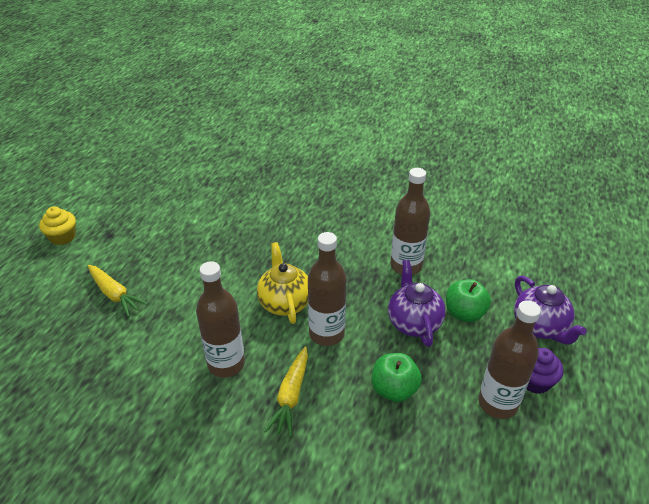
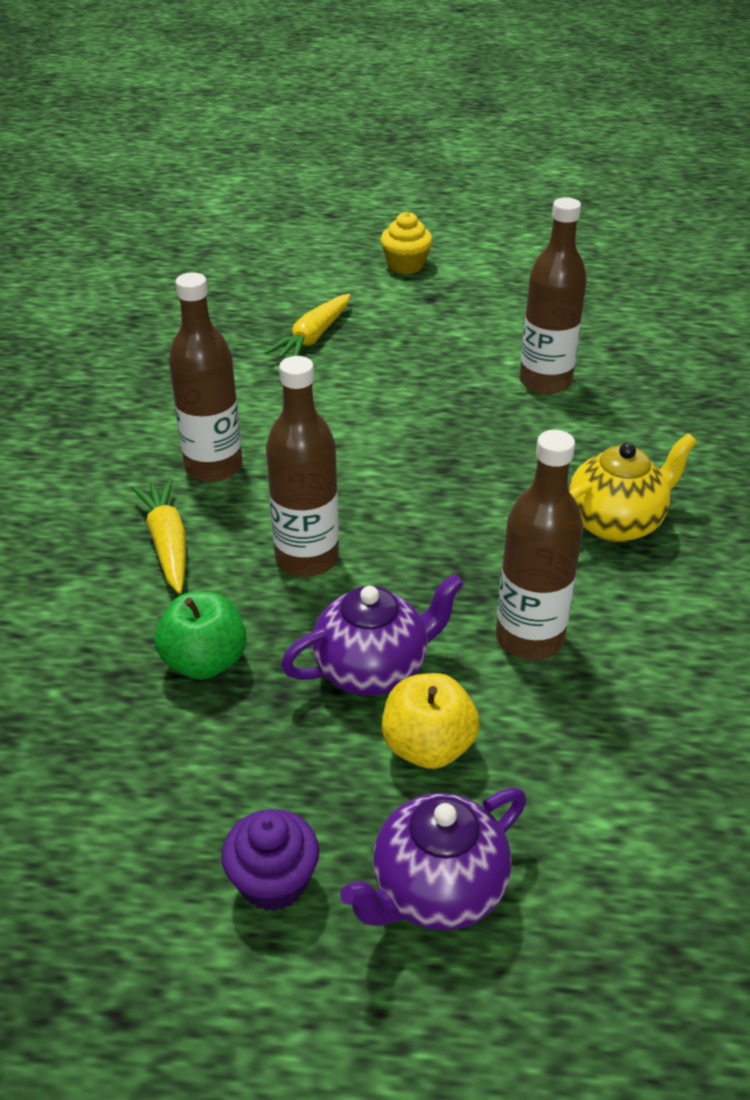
camera: 75 degrees right, 0 degrees up
(285, 303) = (360, 498): yellow teapot -> yellow teapot (616, 523)
(291, 396) = (167, 543): yellow carrot -> yellow carrot turned 75 degrees clockwise
(464, 313) = (428, 746): green apple -> yellow apple
(497, 403) = (203, 817): brown bottle -> brown bottle (545, 382)

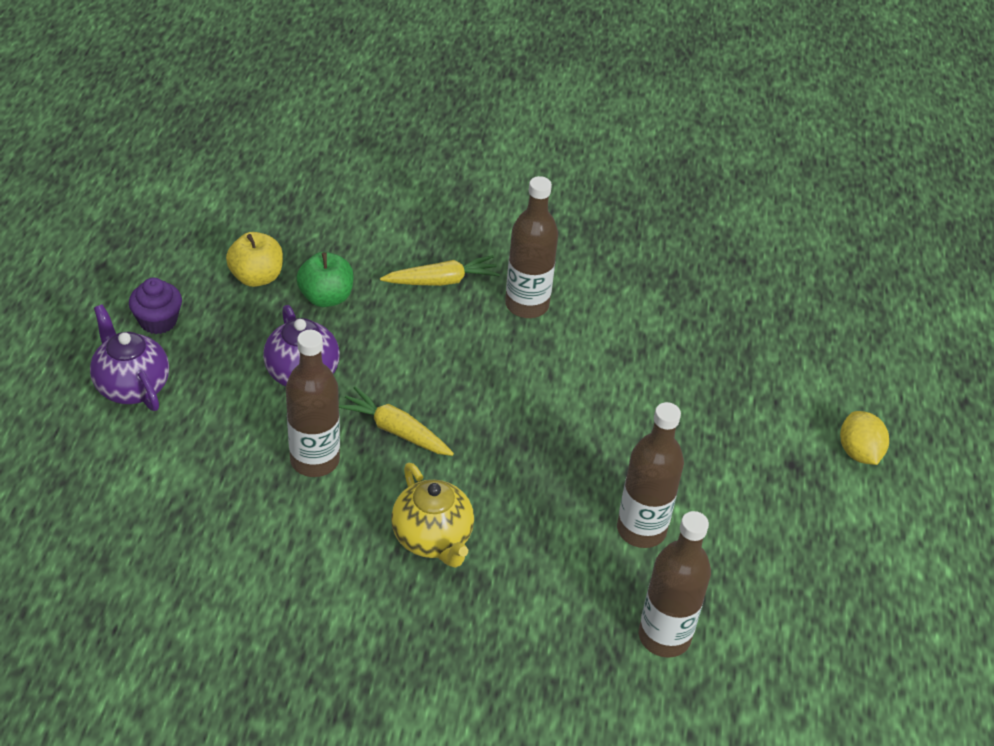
camera: 90 degrees right, 5 degrees up
(307, 558) = (416, 350): brown bottle -> brown bottle (664, 636)
(313, 337) = (714, 372): yellow carrot -> yellow carrot (396, 430)
(406, 265) = (858, 452): yellow cupcake -> yellow lemon
(428, 746) = (232, 394): yellow apple -> yellow apple (256, 277)

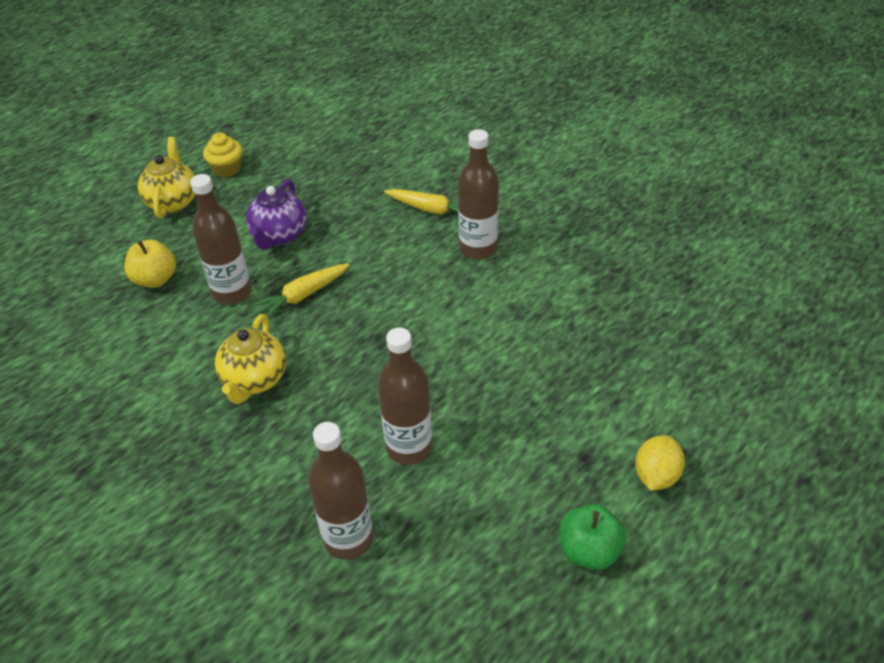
camera: 40 degrees right, 0 degrees up
(132, 386) = (173, 201): purple teapot -> yellow teapot
(158, 321) = (227, 169): purple cupcake -> yellow cupcake
(256, 277) = (312, 164): yellow apple -> yellow apple (155, 279)
(326, 297) = (343, 192): green apple -> green apple (589, 551)
(396, 430) = (302, 296): yellow carrot -> yellow carrot turned 105 degrees counterclockwise

